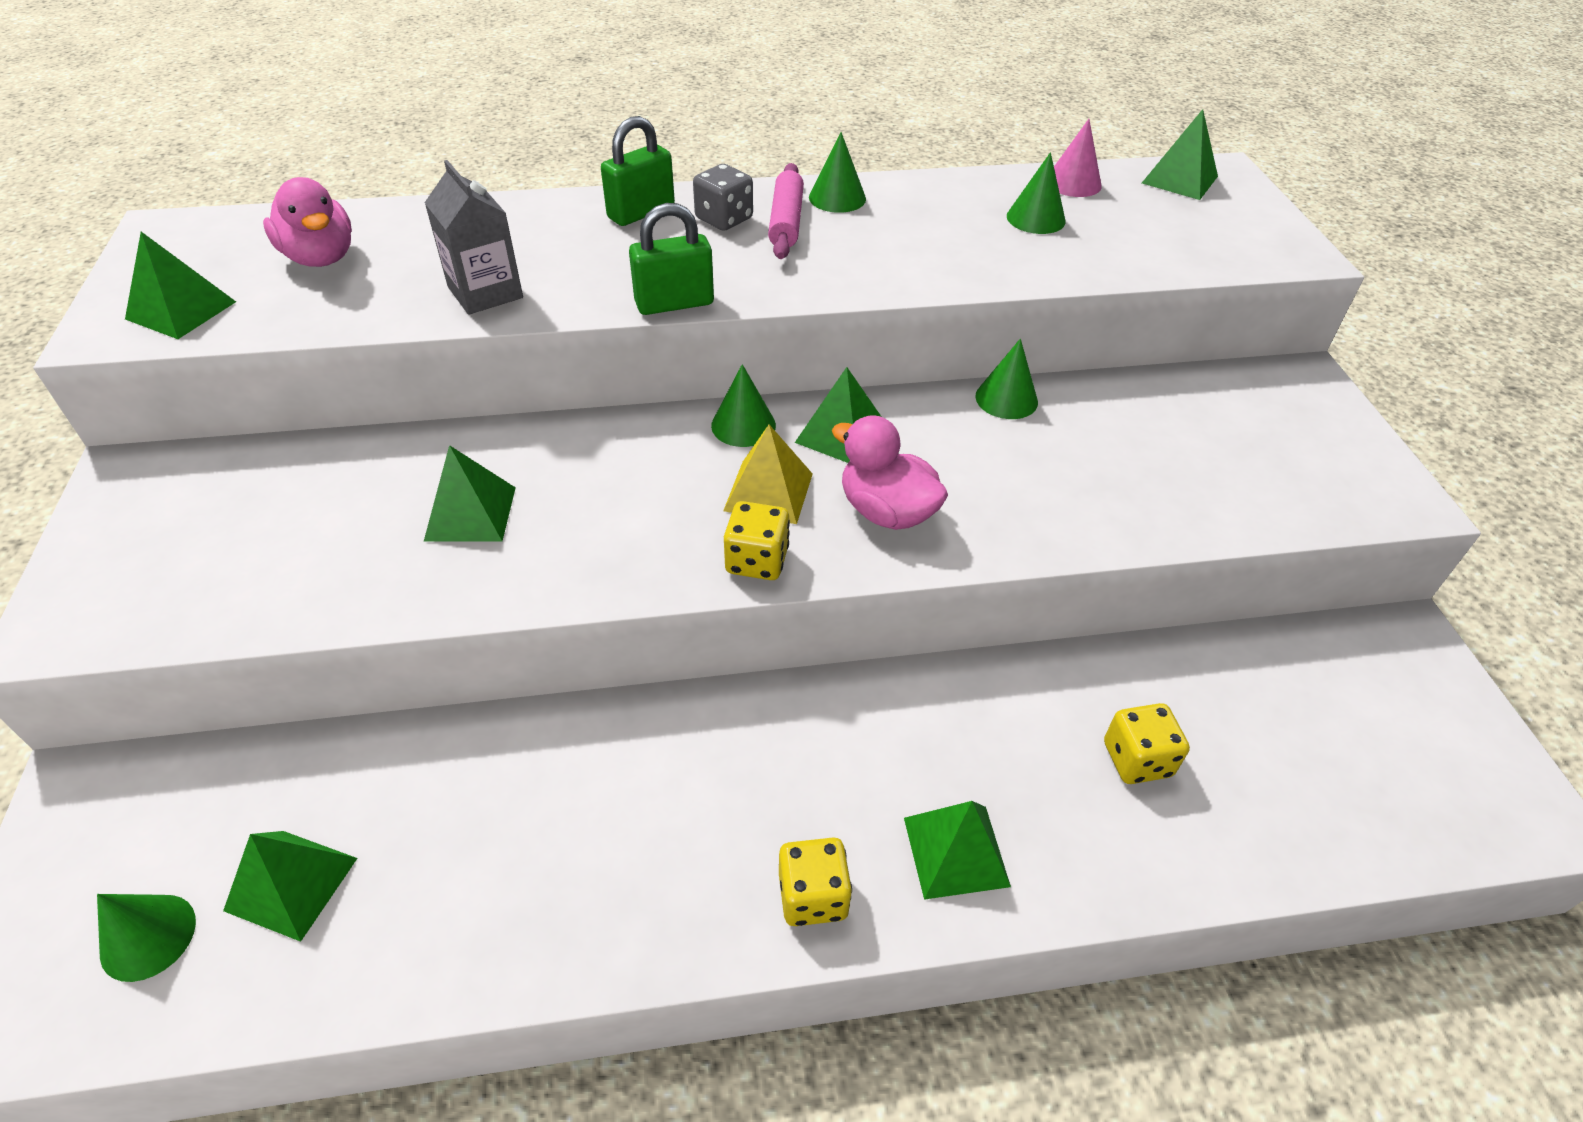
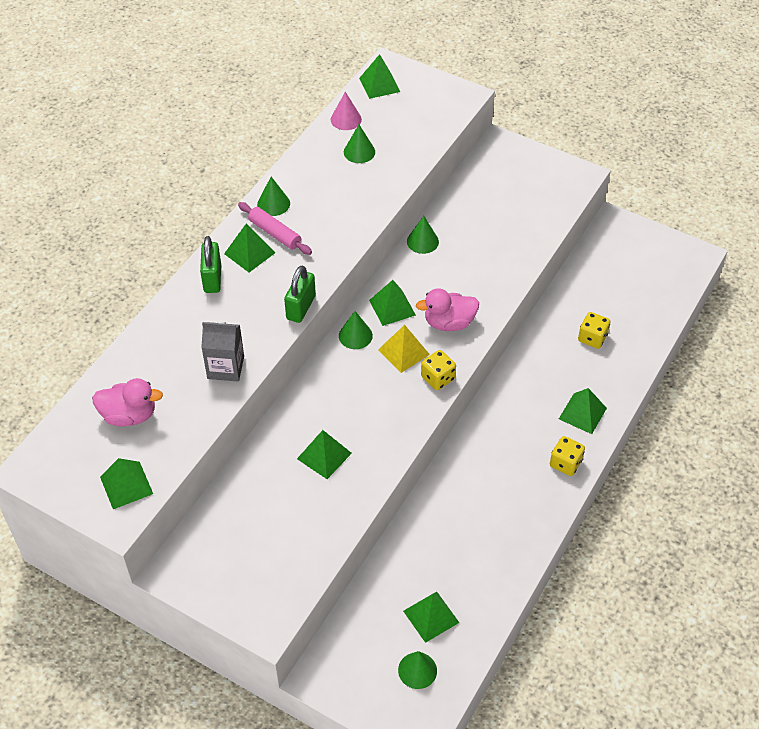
camera: 50 degrees left, 5 degrees up
(724, 219) = (249, 253): grey dice -> green pyramid

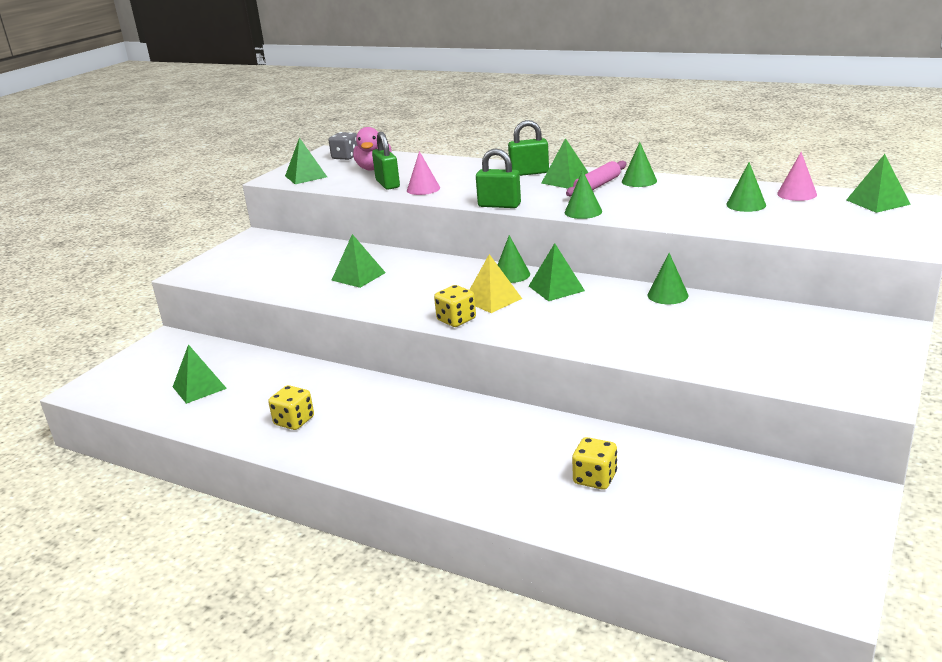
camera: 90 degrees right, 25 degrees down
(65, 448) = (345, 157): none -> grey dice
(194, 400) = (387, 184): none -> green padlock
(225, 367) = (423, 189): grey carton -> pink cone
(417, 670) = (145, 385): green cone -> green cone (583, 212)
(449, 323) = (540, 320): pink duck -> none
(565, 463) = (376, 463): yellow dice -> yellow dice (294, 421)
(582, 413) = (457, 474): green pyramid -> none

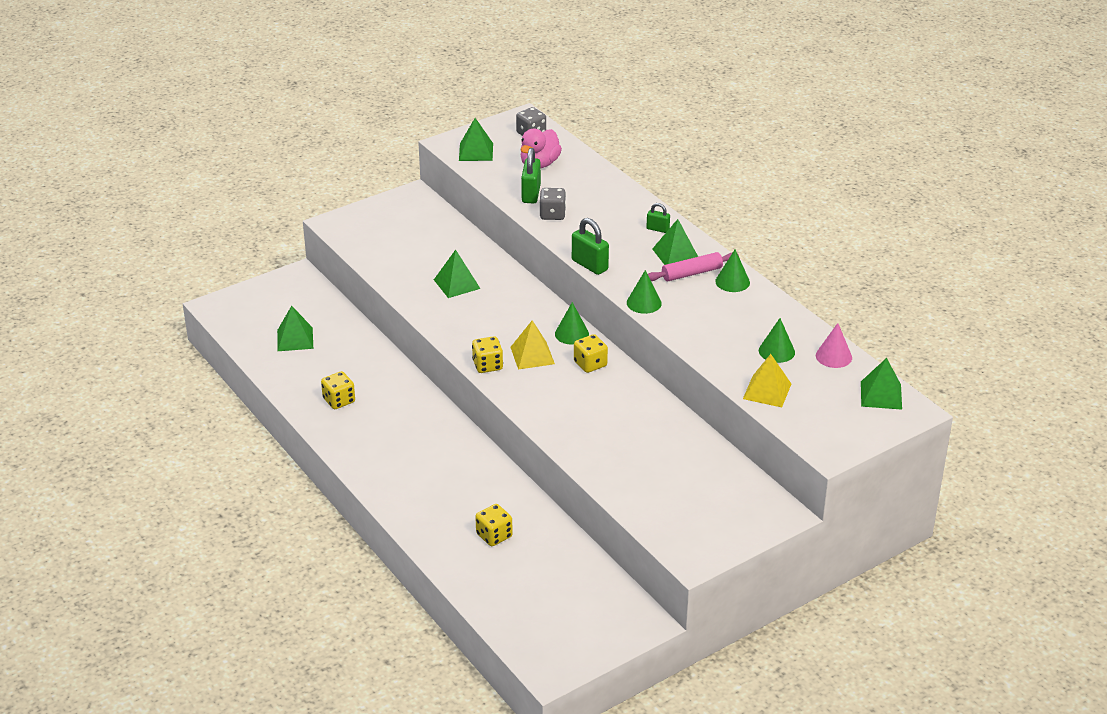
camera: 25 degrees right, 10 degrees up
(423, 189) = (552, 214): pink cone -> grey dice
(529, 173) = (657, 229): green padlock -> green padlock, size x0.58
(556, 288) = (590, 364): green pyramid -> yellow dice
(667, 295) = (664, 409): green cone -> none
(783, 228) = (767, 391): none -> yellow pyramid

